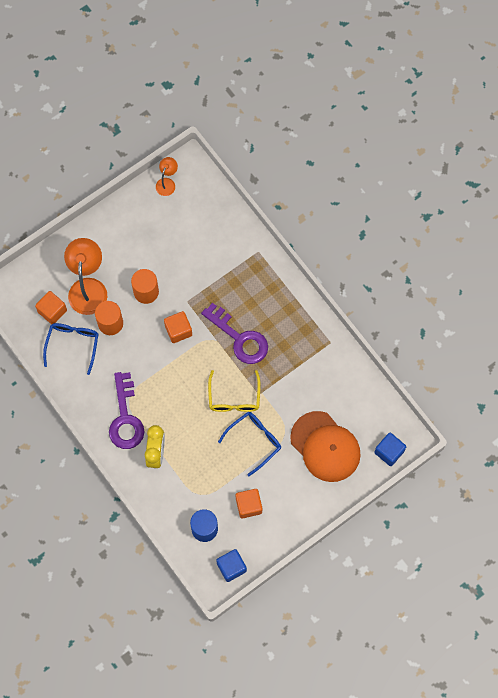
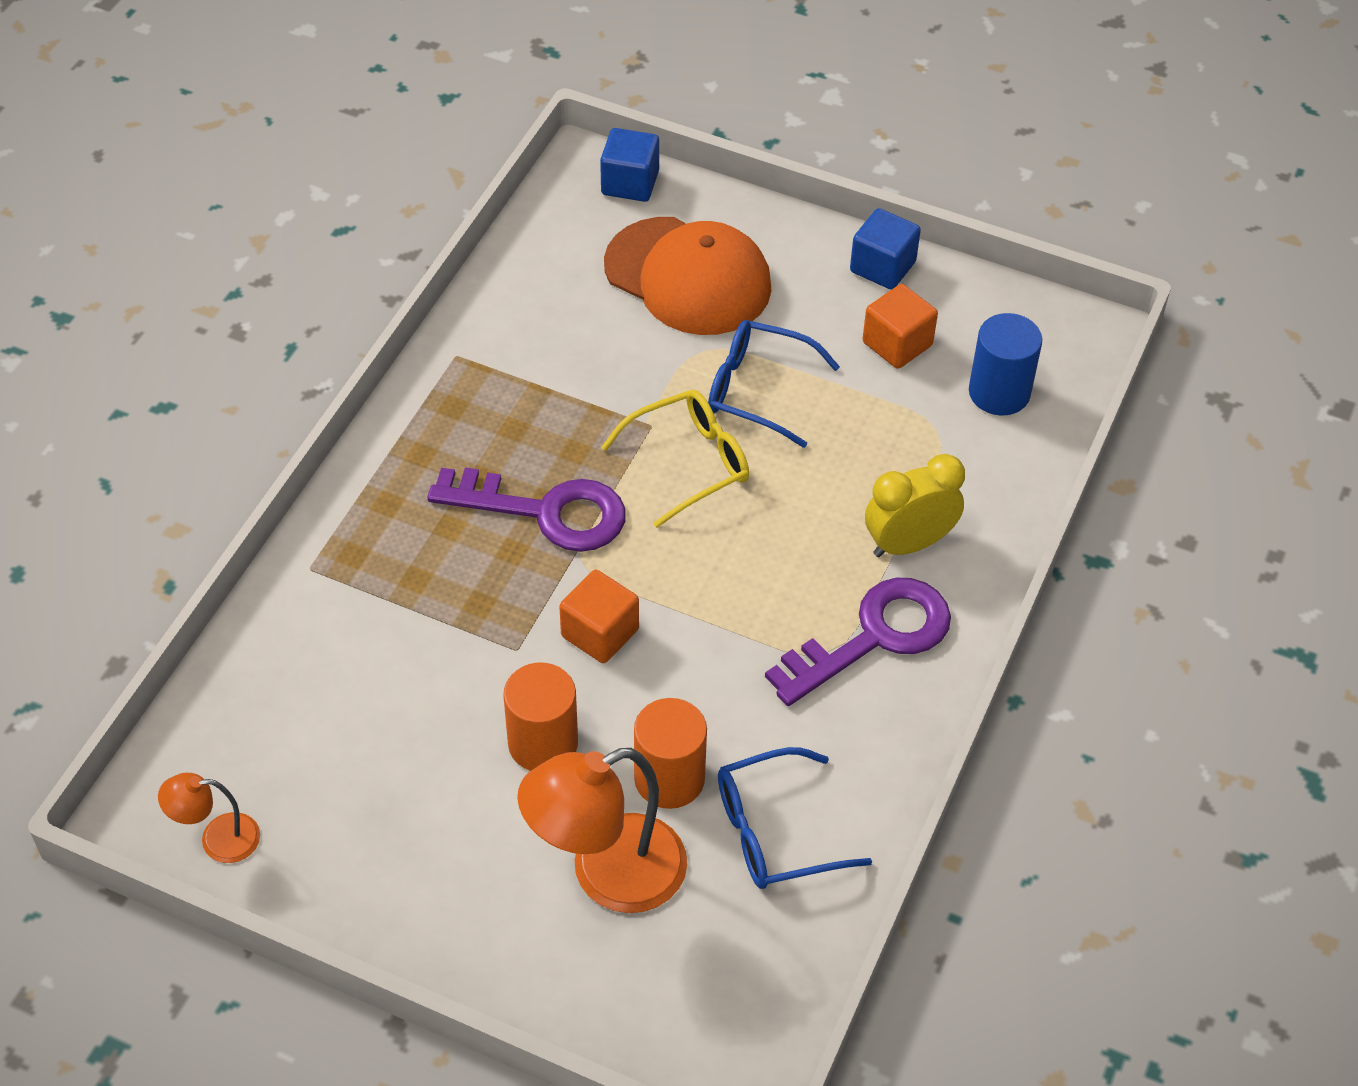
camera: 120 degrees left, 20 degrees down
(52, 311) = (719, 923): orange cube -> none
(231, 567) = (1037, 320): blue cube -> blue cube (882, 267)
(240, 338) = (545, 511): purple key -> purple key turned 90 degrees clockwise
(325, 447) = (688, 277): orange cap -> orange cap turned 105 degrees clockwise

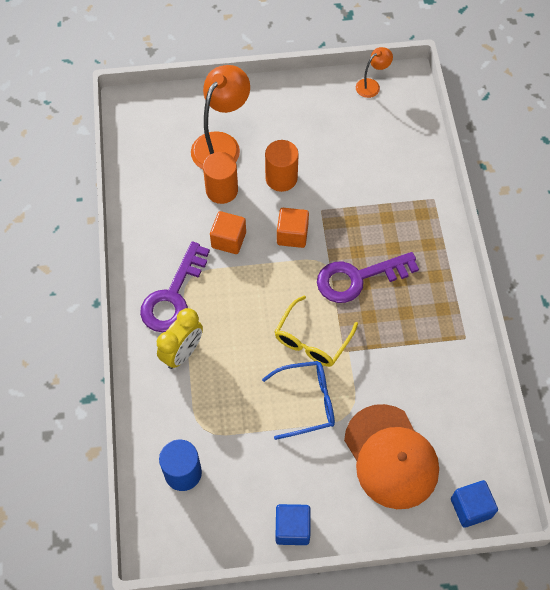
camera: 150 degrees right, 10 degrees up
(688, 277) = (391, 457): orange cap -> orange cap turned 120 degrees counterclockwise
(775, 832) = (167, 191): blue glasses -> none
(897, 344) = (253, 475): orange cube -> orange cube (228, 240)

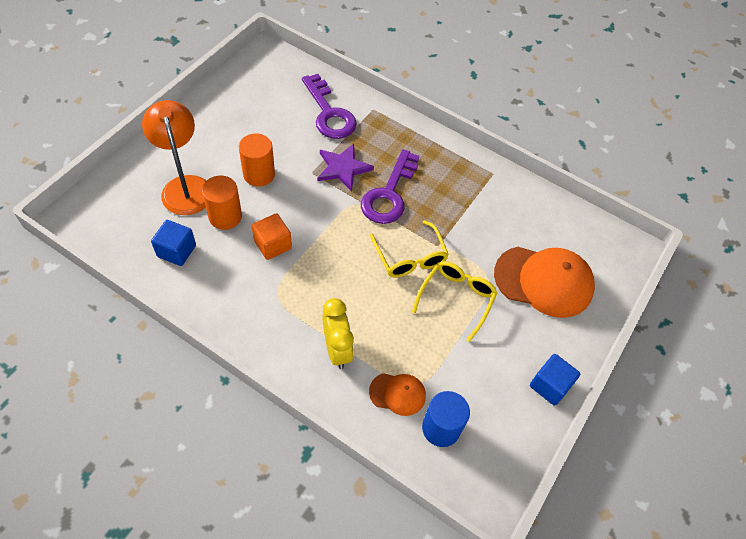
camera: 55 degrees left, 5 degrees down
(173, 296) = (280, 318): purple key -> purple key (329, 113)
(184, 422) = (398, 394): none -> orange cap
(292, 235) = (313, 204): orange cube -> none
(306, 402) = (456, 299): blue glasses -> yellow glasses
(348, 227) = (343, 168): none -> purple star
(372, 85) = (247, 71): orange lamp -> none
(470, 508) = (618, 266): blue cube -> blue cube (176, 251)

